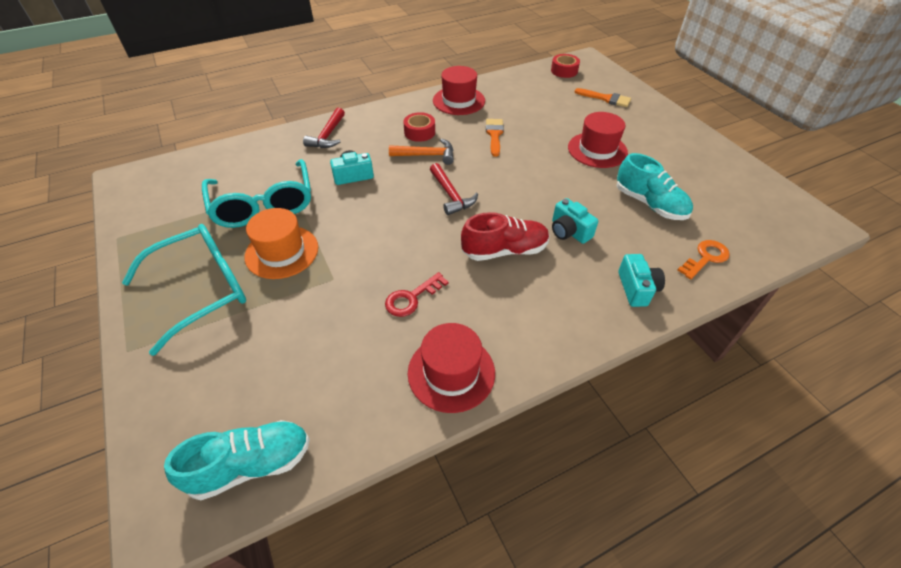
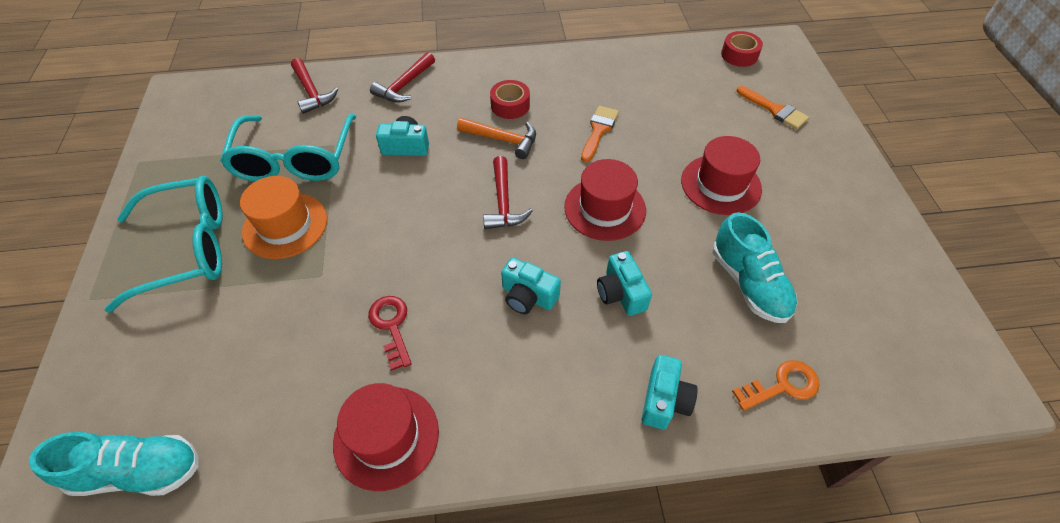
camera: 20 degrees right, 5 degrees up
(251, 155) = (312, 92): none -> red hammer
(412, 298) = (391, 326): red key -> red key turned 90 degrees clockwise
(459, 101) = (579, 71): red hat -> red hat (605, 208)
(505, 250) = (528, 296): red shoe -> turquoise camera

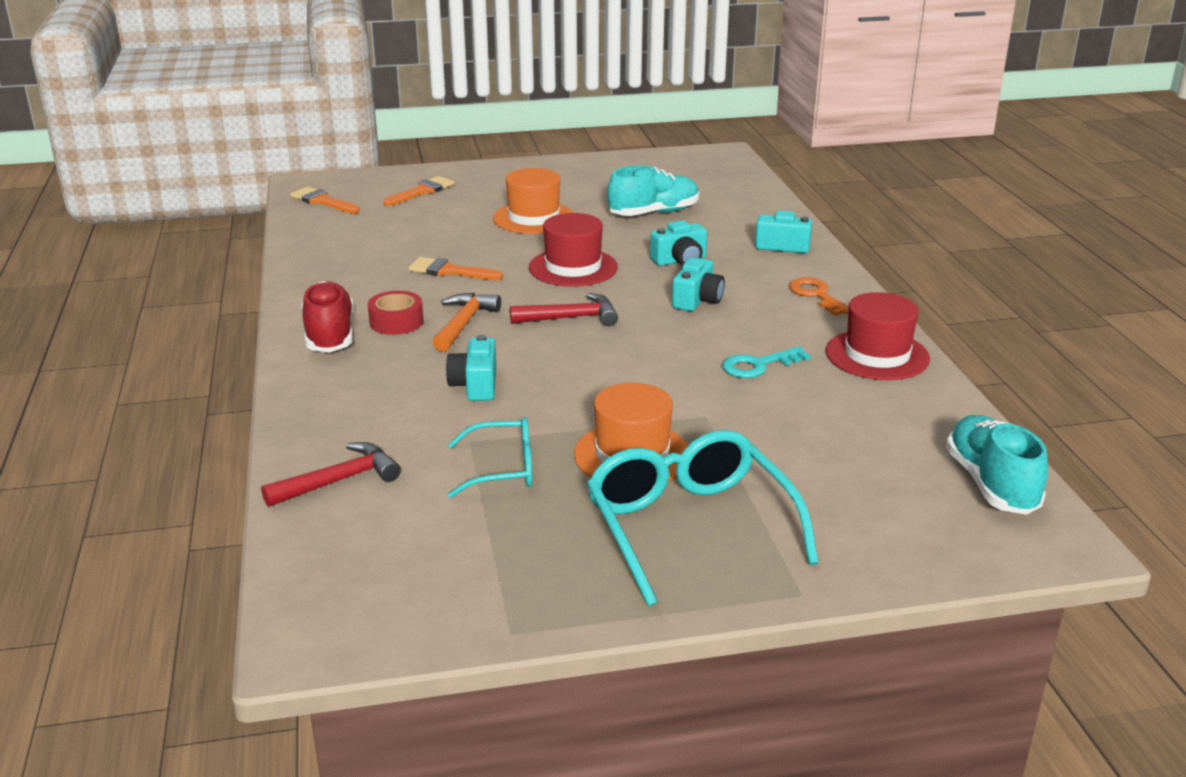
camera: 95 degrees left, 25 degrees down
(295, 159) = (502, 469): turquoise glasses -> turquoise glasses, size x0.57
(391, 326) = (758, 365): red key -> turquoise key
(404, 85) = (338, 400): red hammer -> none
(494, 76) = (330, 335): none -> red shoe
(720, 184) = (533, 218): red hat -> orange hat
(739, 55) = (322, 201): red tape -> orange brush
(782, 386) = (750, 208): orange key -> orange key (817, 295)

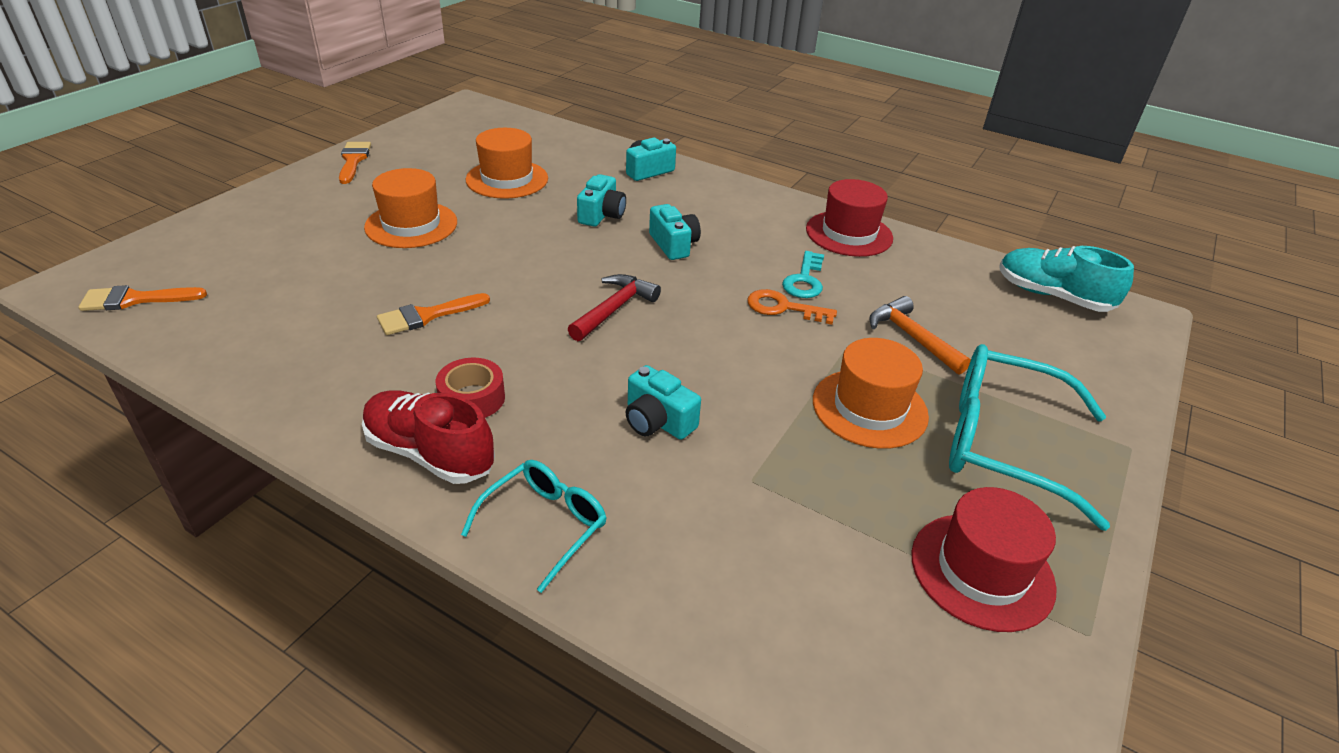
camera: 50 degrees left, 10 degrees up
(339, 480) = (729, 607): red hammer -> none
(422, 191) = (243, 241): orange brush -> orange brush (353, 160)
(464, 323) = (537, 364): orange hammer -> orange hammer (911, 337)
(502, 469) = (819, 488): turquoise glasses -> turquoise glasses (544, 525)
(573, 267) = (531, 259): red hat -> red hat (982, 571)
(654, 213) = (507, 179): turquoise shoe -> orange hat
(817, 295) = (738, 203): orange key -> orange key (783, 308)

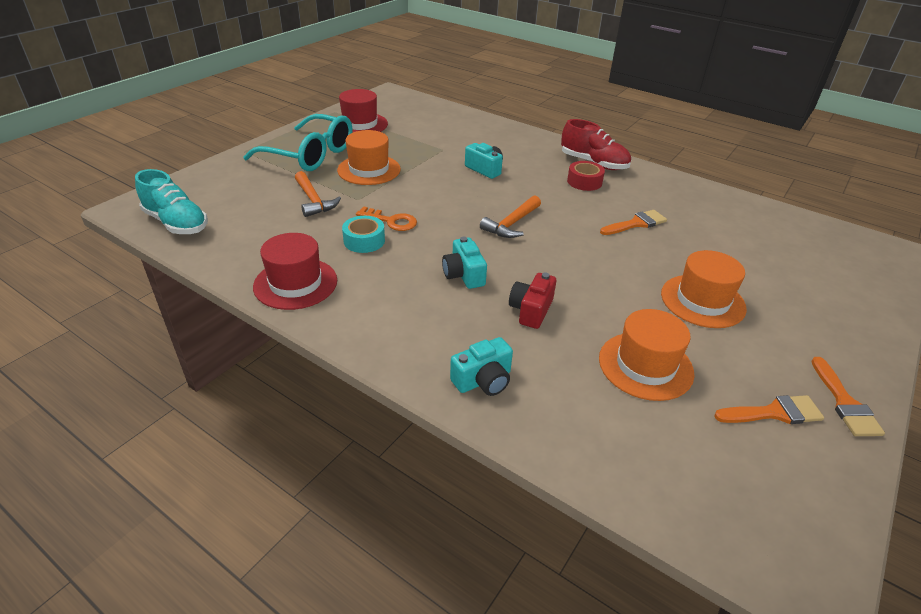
camera: 175 degrees left, 0 degrees up
(135, 299) = (836, 239): orange brush -> orange brush (774, 412)
(544, 525) = (534, 142): turquoise glasses -> none
(602, 215) = (531, 310): turquoise camera -> red camera
(614, 309) = (511, 224): red hammer -> orange hammer
(804, 280) = (364, 241): turquoise key -> turquoise tape

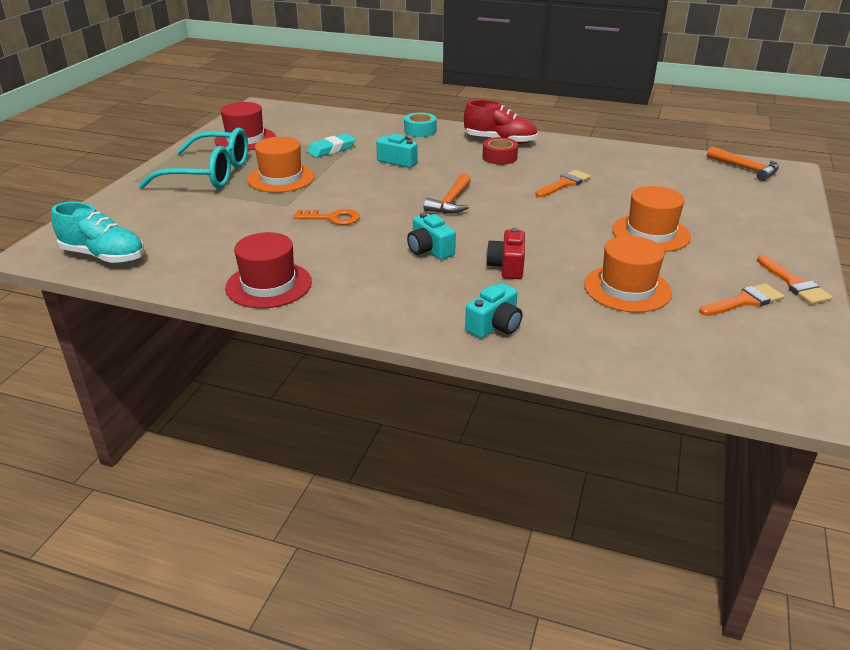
camera: 15 degrees left, 5 degrees down
(314, 201) = (241, 213): orange hammer -> orange hammer (746, 169)
(364, 241) = (315, 239): turquoise tape -> turquoise tape (420, 131)
(429, 147) = (331, 150): none -> turquoise eraser

